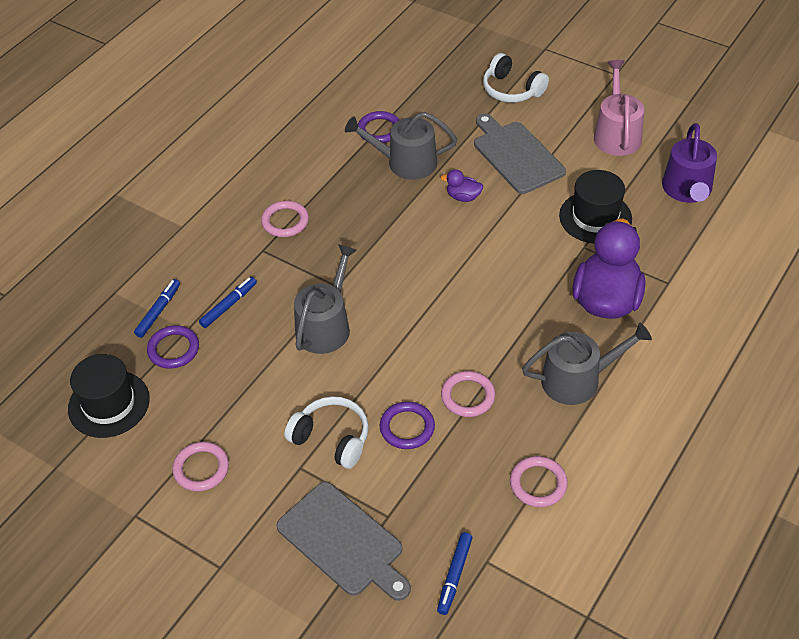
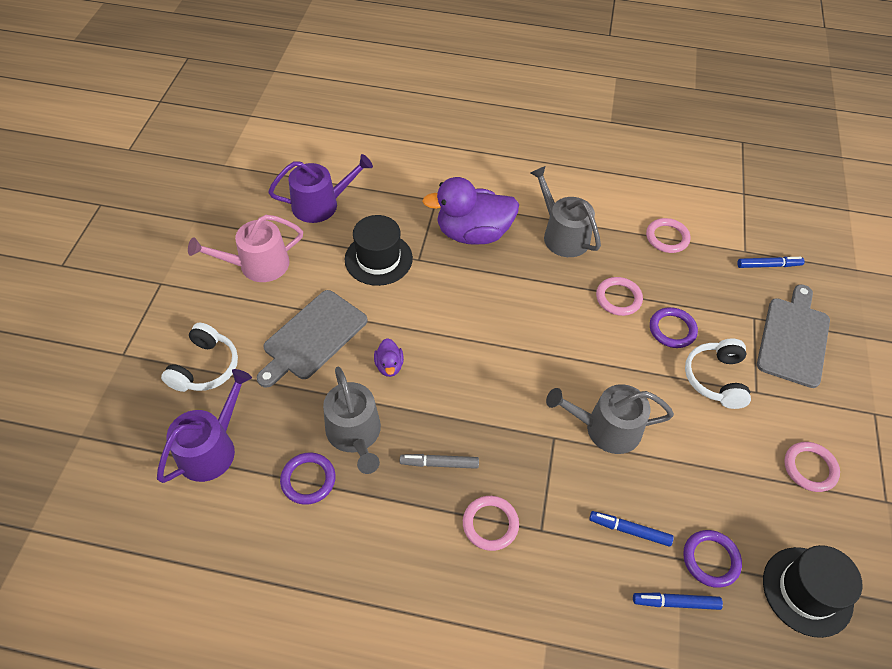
camera: 115 degrees left, 5 degrees up
(352, 205) = (439, 464): none -> grey marker
(433, 85) = (212, 448): none -> purple watering can

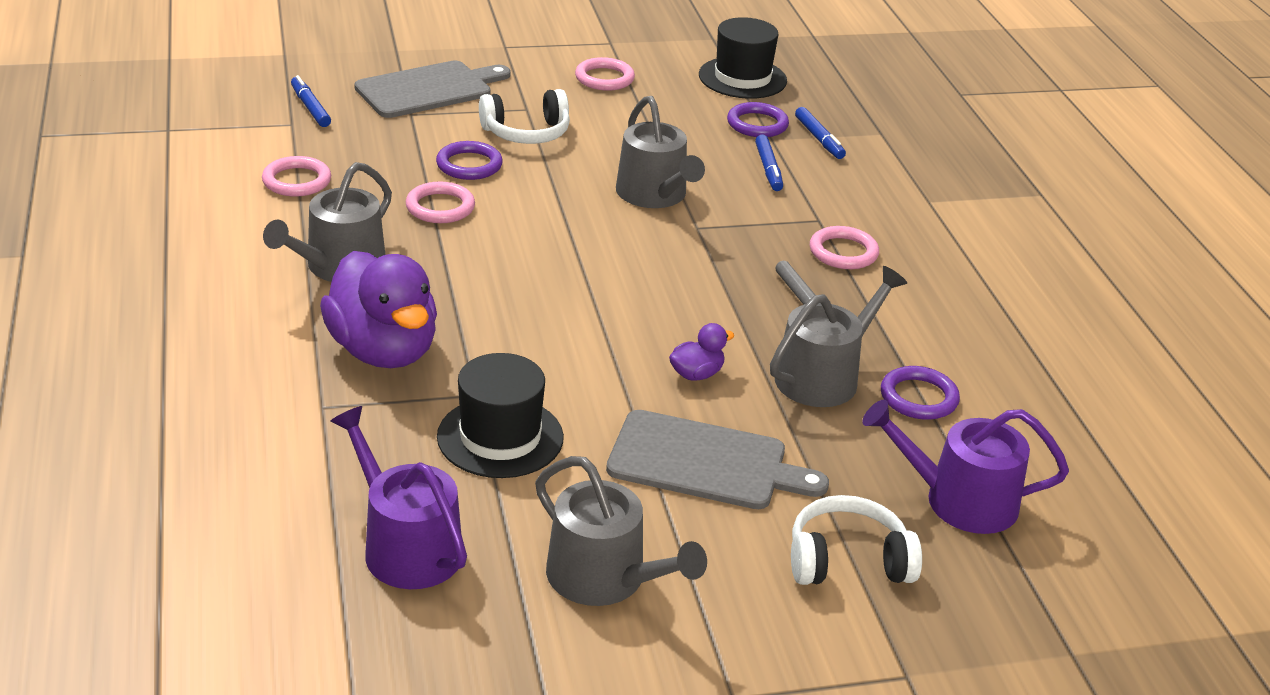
camera: 115 degrees left, 20 degrees down
(257, 265) = (605, 579): pink watering can -> grey watering can
(794, 338) = (428, 89): grey cutting board -> grey cutting board turned 150 degrees clockwise

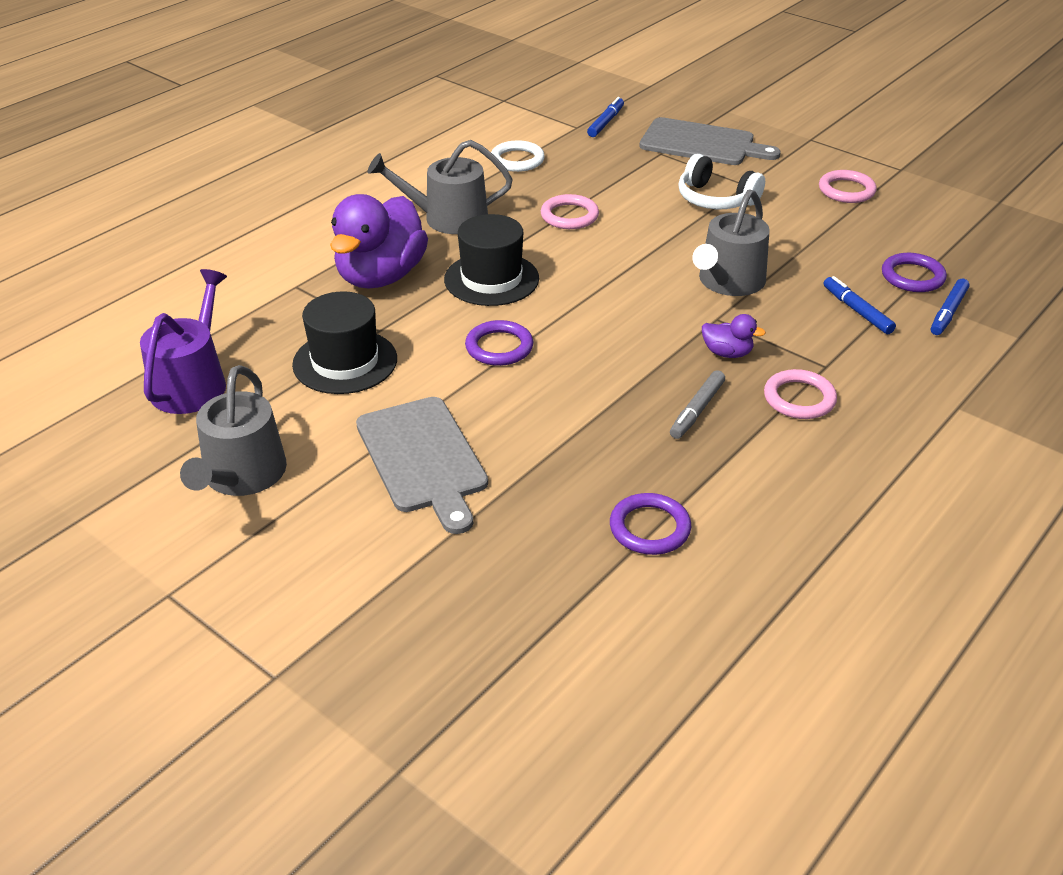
camera: 55 degrees right, 5 degrees up
(297, 181) = (517, 160): pink ring -> white ring
(469, 165) = (637, 200): purple ring -> purple ring (499, 347)
(696, 374) = (526, 405): purple duck -> purple duck (727, 353)
(742, 78) = (968, 239): black hat -> black hat (491, 279)
(768, 169) = (857, 311): blue marker -> blue marker turned 105 degrees clockwise
(824, 376) = (609, 466): grey watering can -> none
(847, 561) = (384, 583): white headphones -> none
(959, 500) = (534, 612): purple watering can -> none

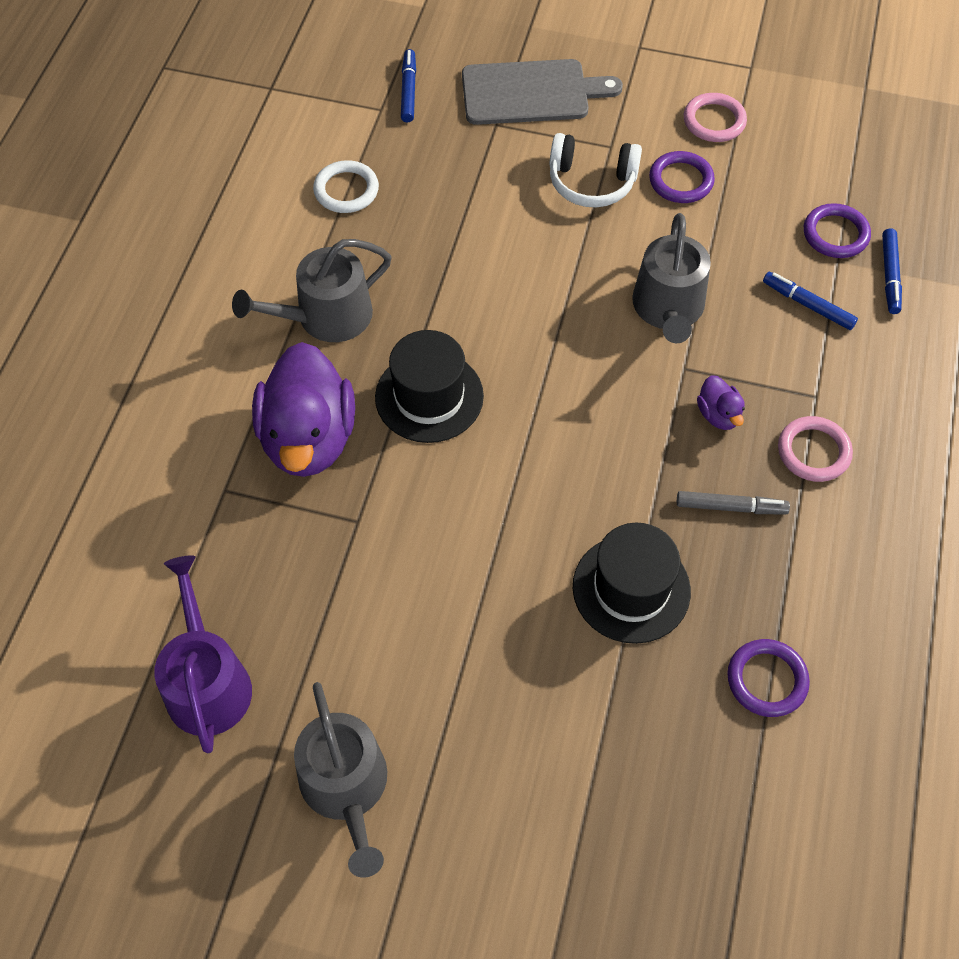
camera: 25 degrees left, 20 degrees up
(345, 362) = (350, 583): black hat -> black hat (631, 589)
(423, 458) = (511, 684): grey cutting board -> none
(499, 347) = (495, 496): purple ring -> purple ring (681, 180)
(569, 216) = (455, 264): pink ring -> none
(697, 410) = (731, 507): grey marker -> grey marker turned 90 degrees counterclockwise
(727, 353) = (718, 415): purple duck -> purple duck turned 75 degrees clockwise

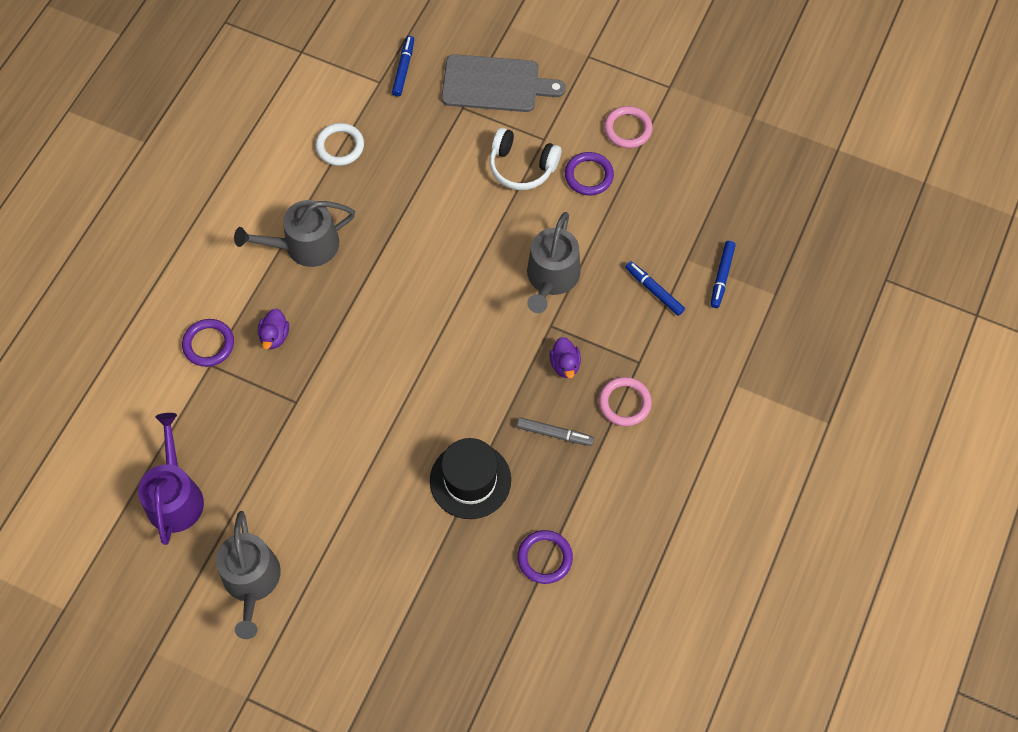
camera: 10 degrees right, 5 degrees up
(308, 438) = (274, 336): purple duck -> purple duck, size x0.43
(429, 396) = (364, 318): black hat -> none
(835, 234) = (691, 237): purple ring -> purple ring (208, 344)

